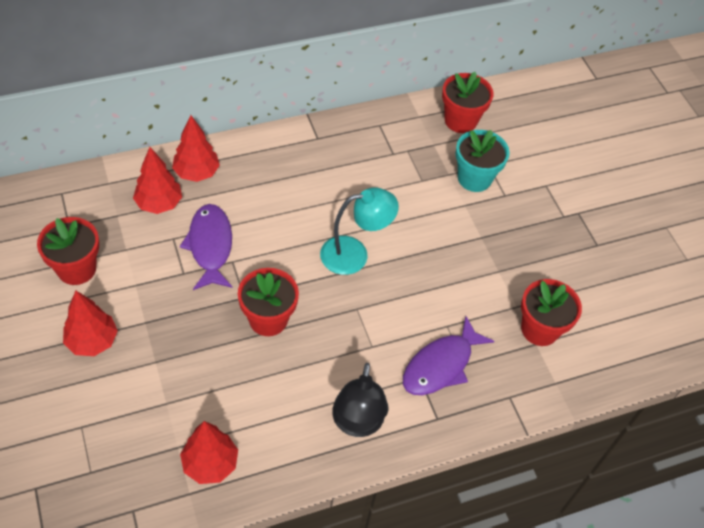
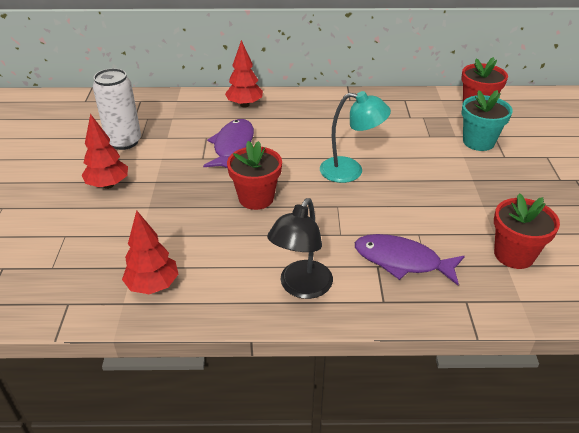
camera: 25 degrees right, 15 degrees down
(76, 269) = (124, 142): red flower pot -> white can
(159, 204) = (207, 117): red tree -> none
(441, 365) = (402, 261): purple fish -> purple fish turned 45 degrees clockwise

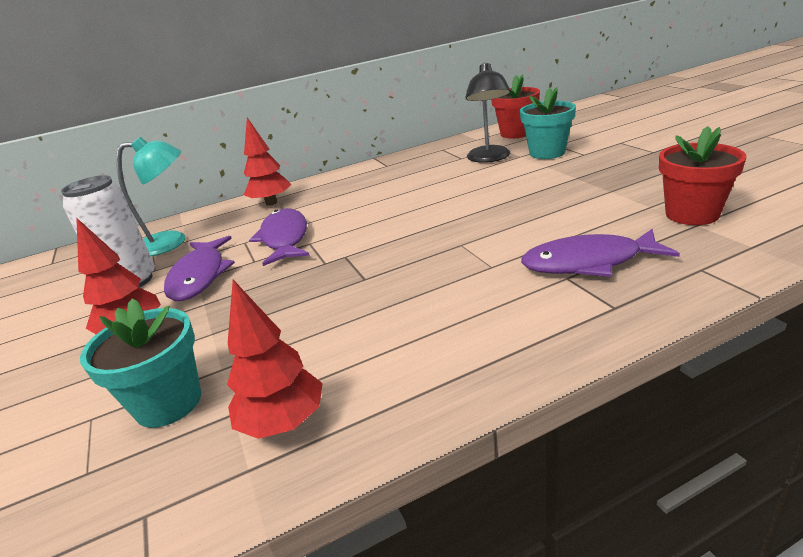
camera: 20 degrees left, 10 degrees down
(105, 245) = (168, 403): none -> turquoise flower pot
(164, 156) = (200, 276): none -> purple fish
(256, 198) = (355, 272): red flower pot -> none
(301, 287) = (500, 335): black lamp -> black lamp (489, 158)
(350, 171) = (444, 212): turquoise lamp -> turquoise lamp (172, 242)

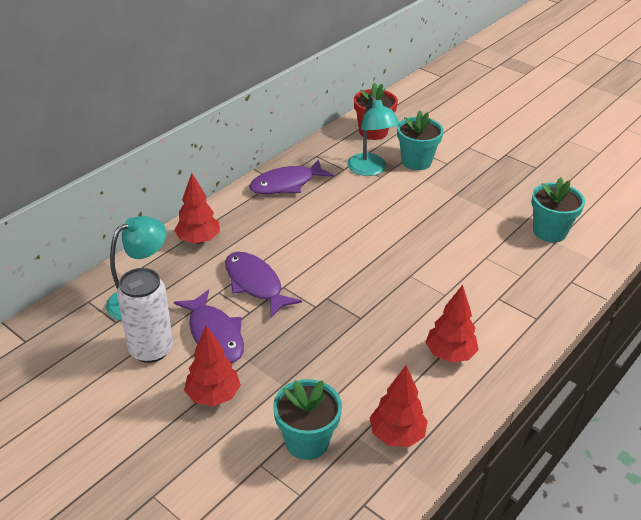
camera: 30 degrees left, 10 degrees up
(445, 333) = (450, 354): none -> red tree
(489, 158) = (370, 170): black lamp -> turquoise lamp
(588, 262) = (505, 283): purple fish -> purple fish (286, 184)
(692, 214) = (549, 231): red flower pot -> turquoise flower pot

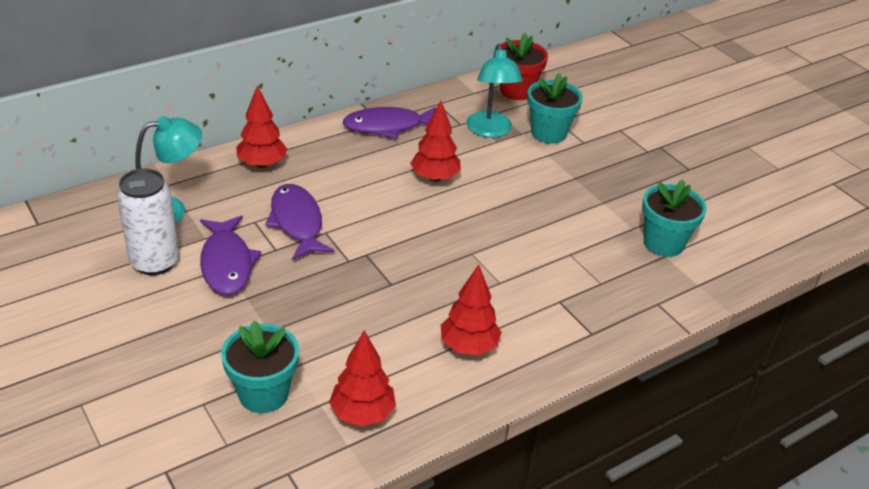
camera: 15 degrees right, 0 degrees up
(213, 396) = (192, 323): red tree -> red tree (435, 177)

